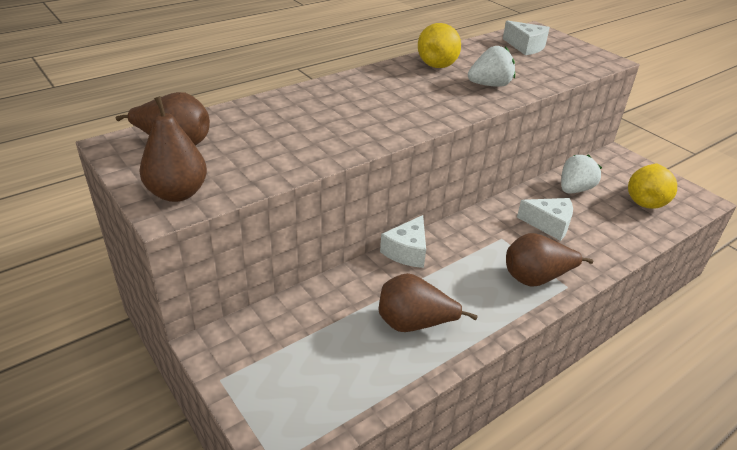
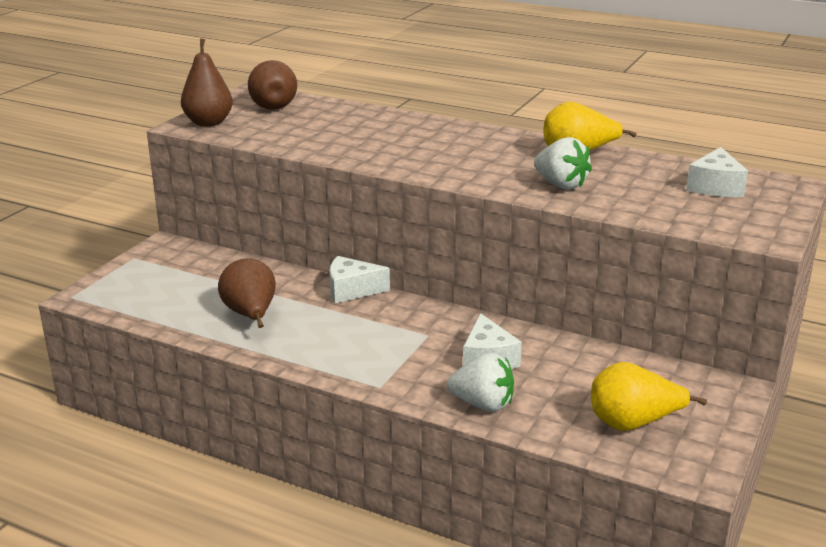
camera: 65 degrees right, 10 degrees down
(536, 278) = (376, 365): brown pear -> none
(574, 189) = (590, 366): white strawberry -> white strawberry (483, 404)

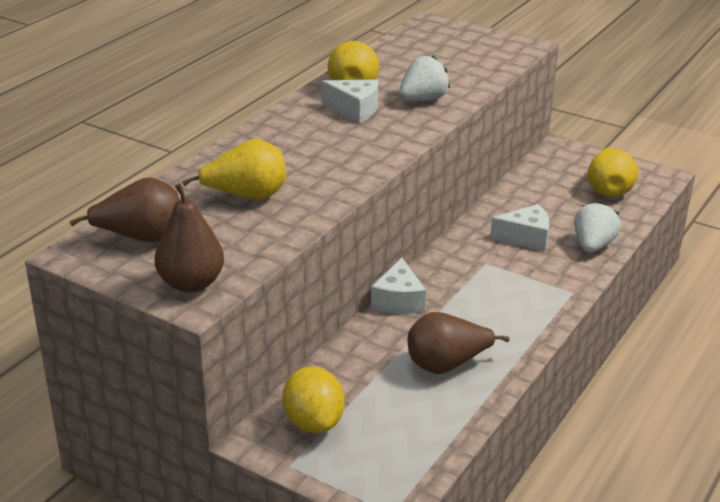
camera: 85 degrees left, 5 degrees up
(181, 263) = (313, 422): none -> yellow lemon
(337, 129) = (246, 196): none -> yellow pear
(715, 187) = (433, 46): white cheese -> white cheese (355, 109)

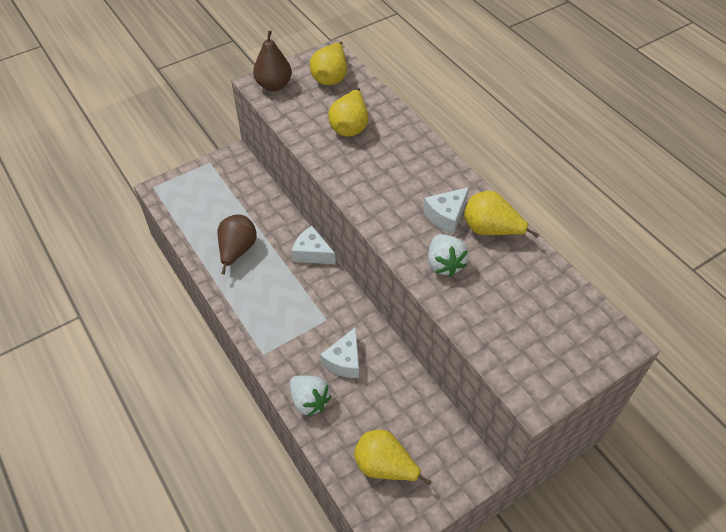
camera: 115 degrees right, 20 degrees up
(141, 238) = (331, 77): brown pear -> yellow pear
(313, 422) = (232, 179): yellow lemon -> none

